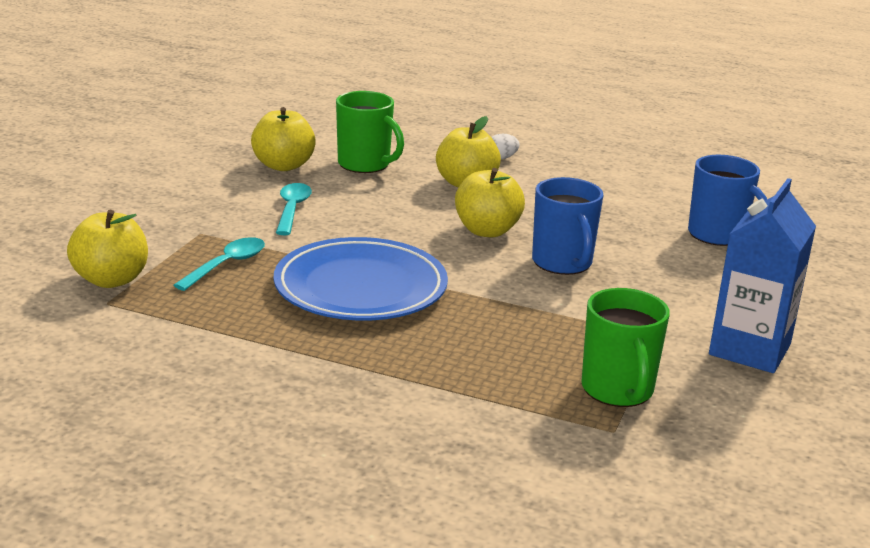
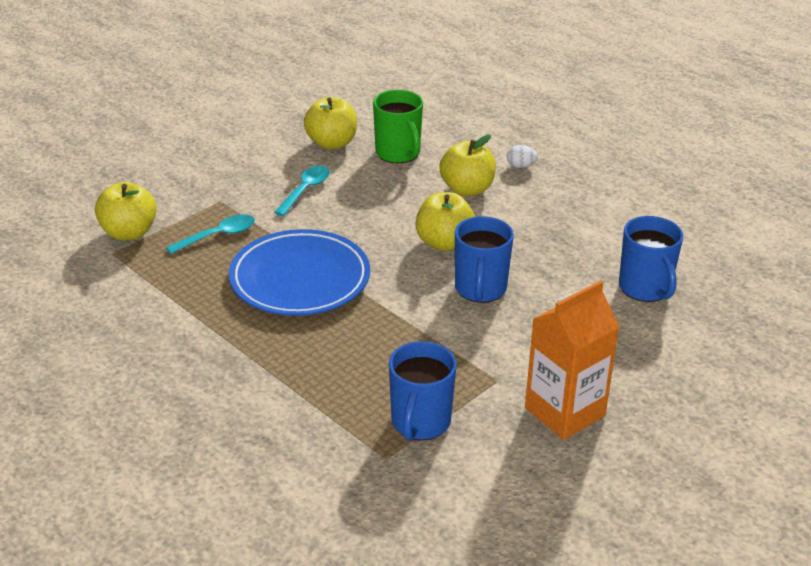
camera: 25 degrees right, 10 degrees up
(618, 390) = (420, 423): green mug -> blue mug
(749, 350) = (564, 412): blue carton -> orange carton

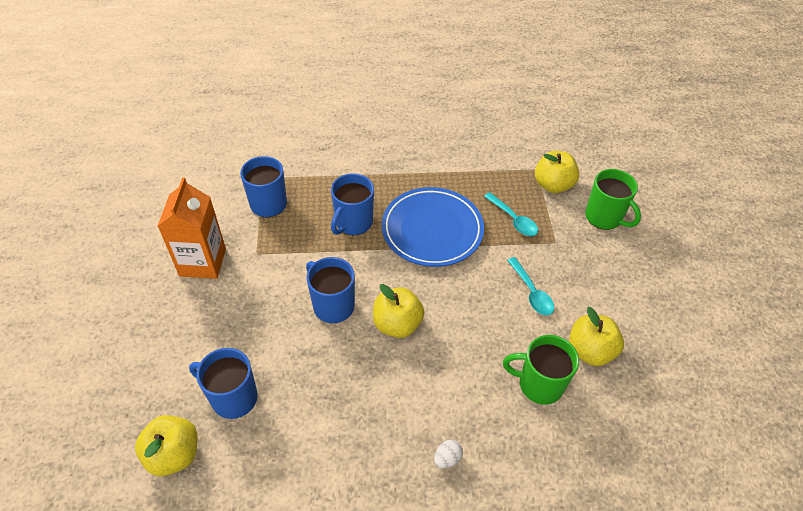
camera: 130 degrees right, 15 degrees up
(147, 187) = (604, 217): none -> green mug
(218, 236) = (513, 220): turquoise spoon -> turquoise spoon turned 45 degrees counterclockwise
(361, 337) = (353, 223): none -> blue mug
(467, 189) = (448, 390): yellow apple -> yellow apple (174, 454)

